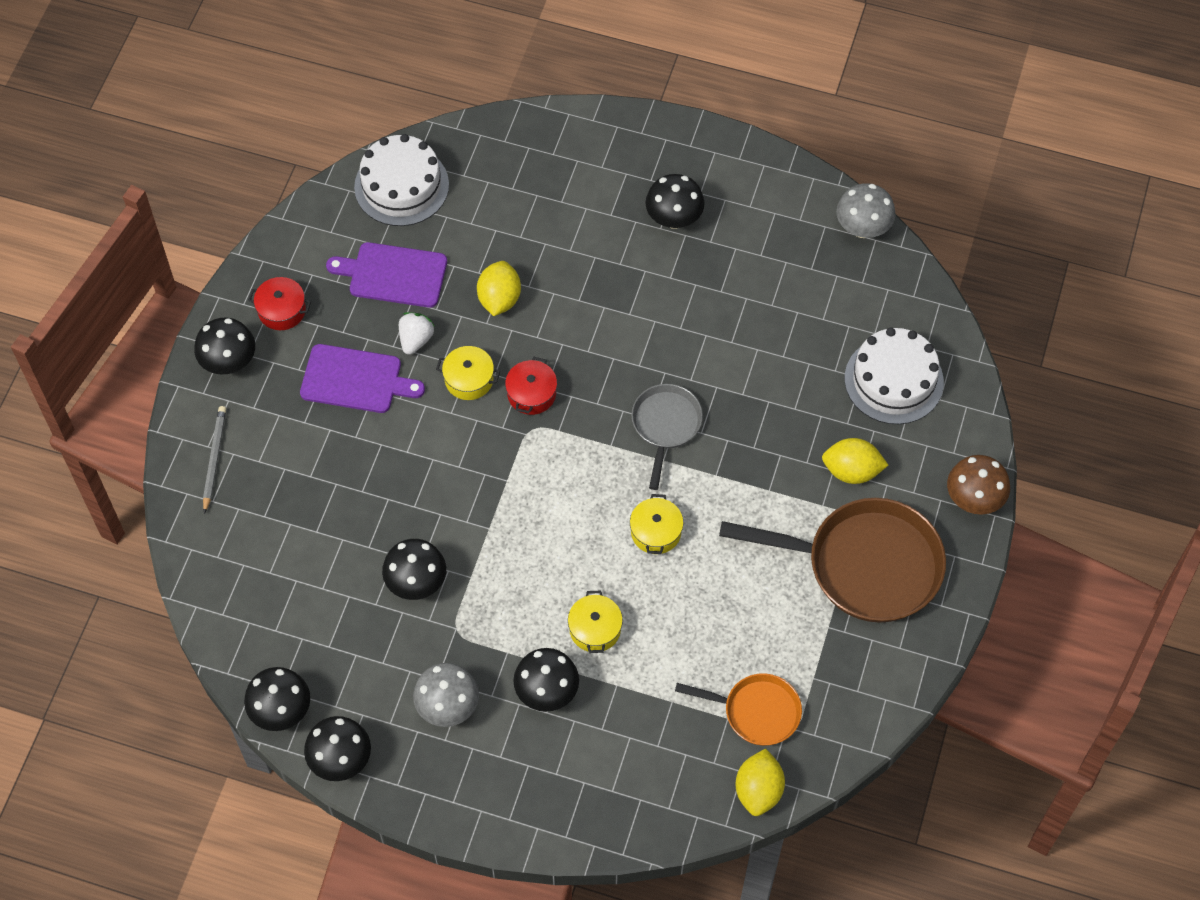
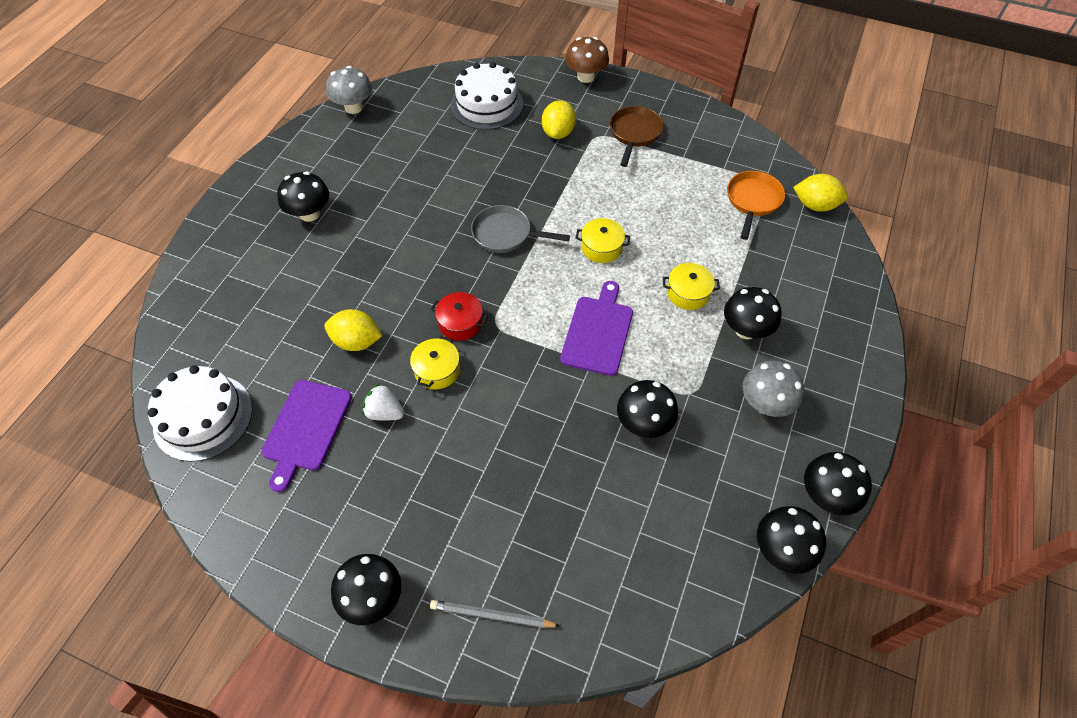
camera: 85 degrees left, 5 degrees down
(282, 310) = (320, 539): red pot -> none
(356, 380) = (419, 468): purple cutting board -> purple cutting board (598, 332)
(864, 565) = (634, 134): brown pan -> brown pan, size x0.55

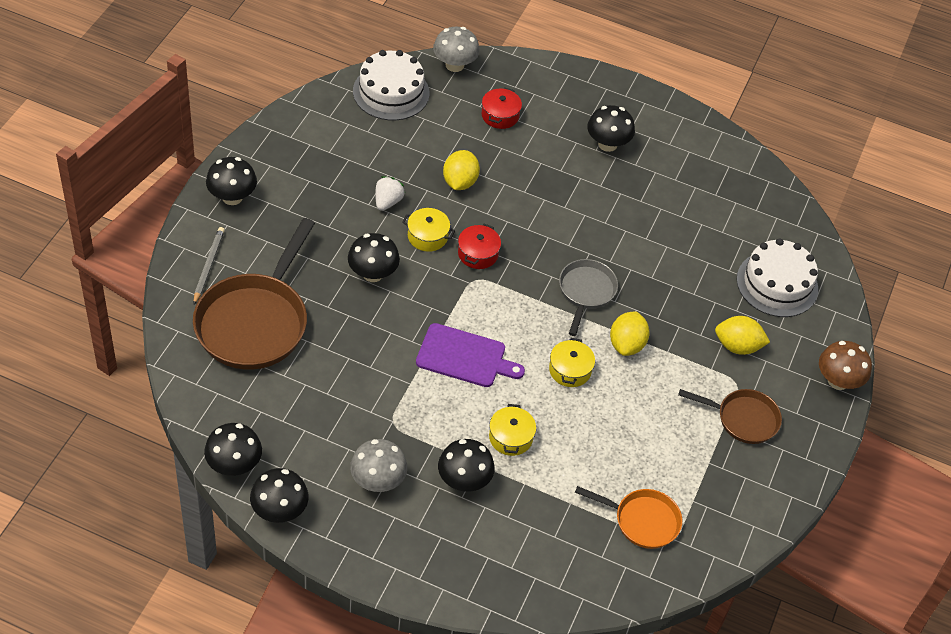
camera: 85 degrees right, 5 degrees down
(257, 305) = (500, 115): none -> red pot
(306, 429) = (376, 153): purple cutting board -> none
(353, 107) = (759, 171): grey mushroom -> grey mushroom (454, 65)
(576, 547) = (255, 322): none -> brown pan
(644, 423) = (364, 381): black mushroom -> black mushroom (373, 273)
(815, 205) = (638, 584): yellow lemon -> yellow lemon (626, 344)

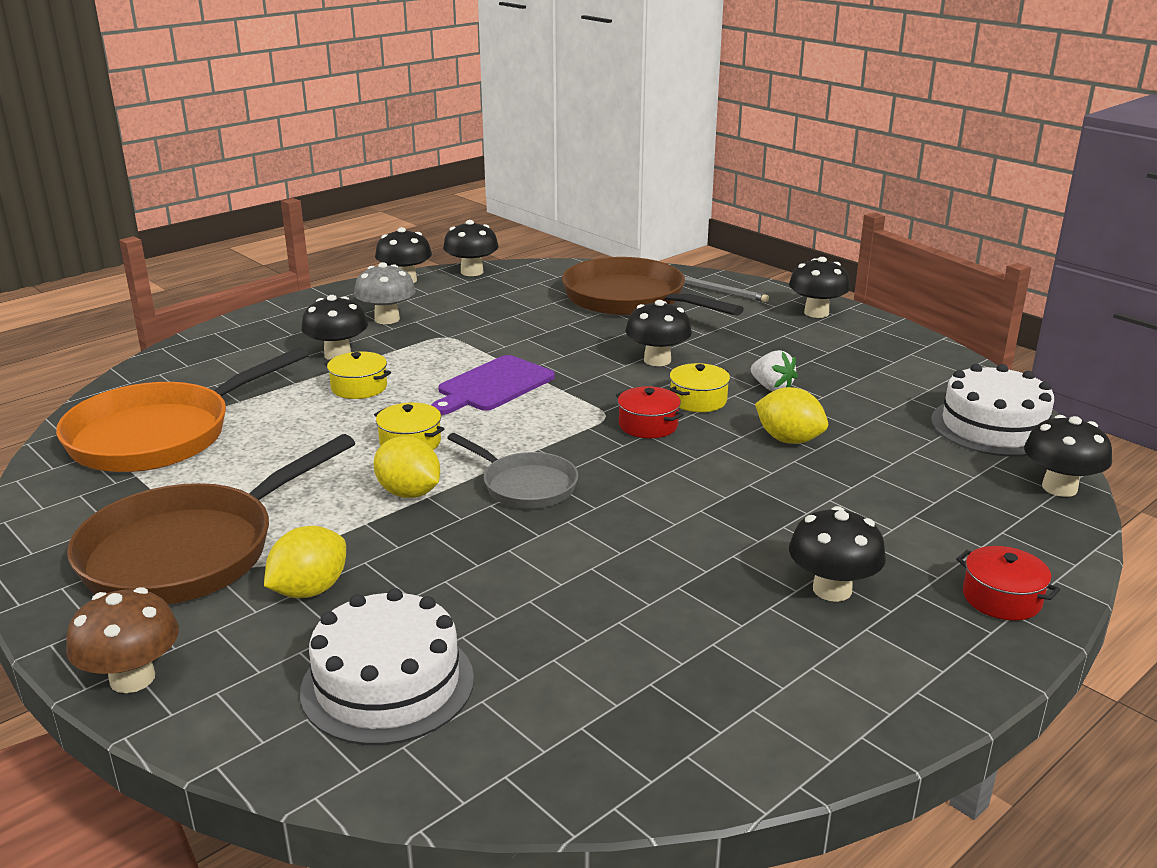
camera: 120 degrees right, 25 degrees down
(454, 65) = (1059, 488): grey mushroom -> black mushroom
(500, 115) = (928, 501): red pot -> red pot (1001, 598)
(642, 521) = (160, 435): orange pan -> orange pan, size x1.82
(743, 419) = (189, 552): brown pan -> brown pan, size x1.82

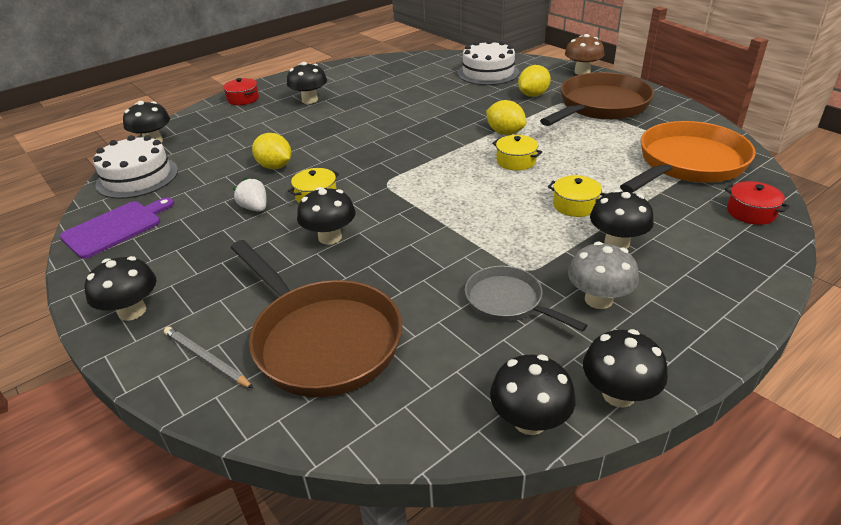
camera: 175 degrees left, 10 degrees up
(493, 386) = (469, 208): purple cutting board -> purple cutting board (116, 227)
(525, 486) = (441, 137): grey pan -> grey pan (508, 302)
(648, 425) = (360, 175): red pot -> red pot (751, 212)

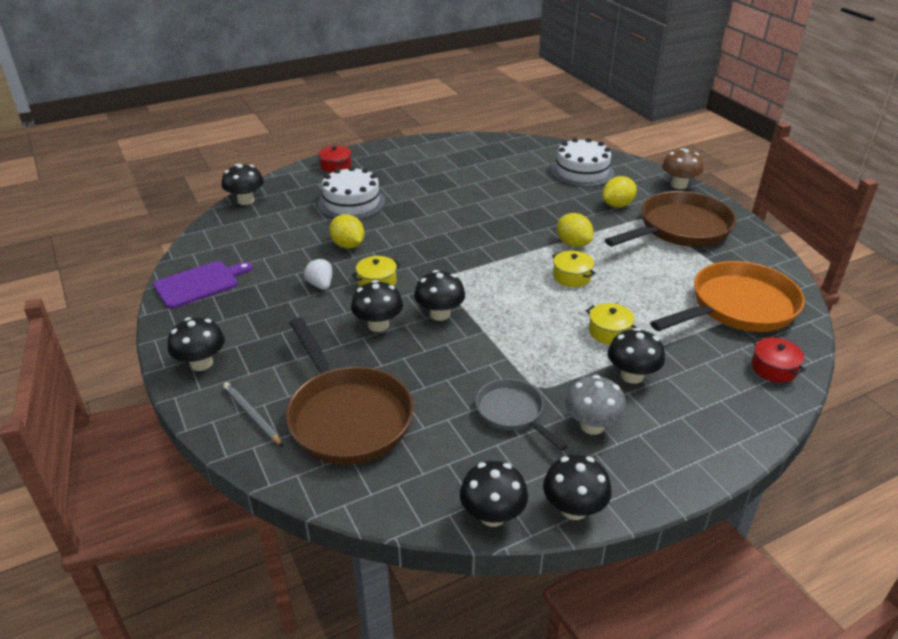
camera: 10 degrees right, 0 degrees up
(137, 177) = (225, 236): white cake -> white cake (351, 203)
(310, 100) = (398, 177): black mushroom -> black mushroom (440, 314)

